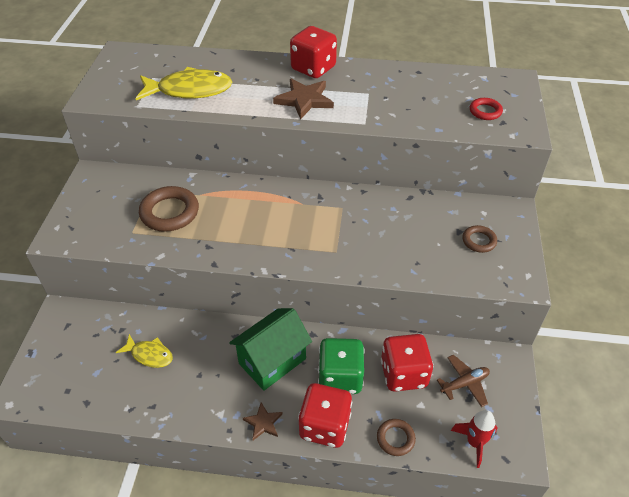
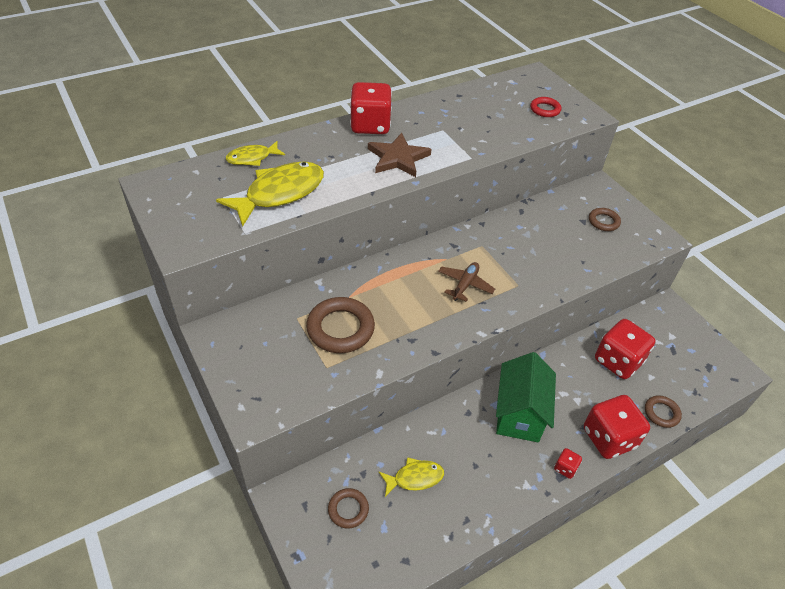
camera: 40 degrees left, 0 degrees up
(88, 346) = (348, 509): none -> brown ring
(201, 59) = (252, 158): none -> yellow fish
(263, 423) = (565, 468): brown star -> red dice
(340, 377) = (580, 393): green dice -> none
(464, 383) = (660, 342): brown plane -> brown plane (465, 285)
(474, 442) = (707, 380): red rocket -> none

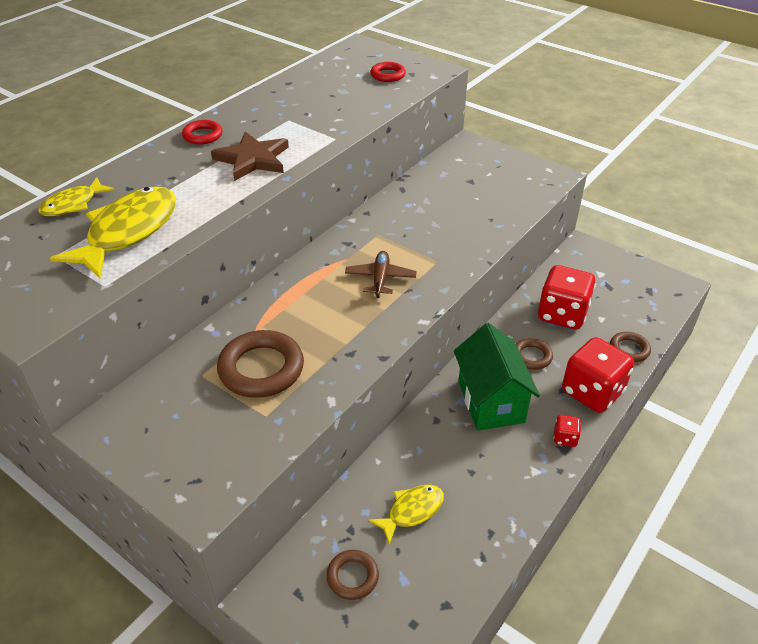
camera: 20 degrees left, 5 degrees down
(370, 125) = (203, 135): red dice -> red ring
(603, 221) = (491, 176): brown ring -> brown ring (531, 356)

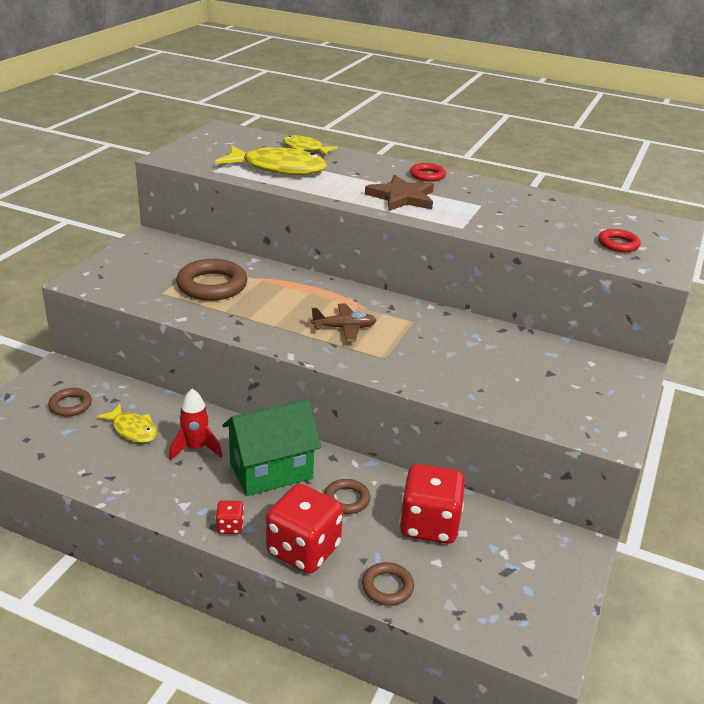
camera: 75 degrees right, 10 degrees down
(451, 456) = (195, 448): none -> red rocket

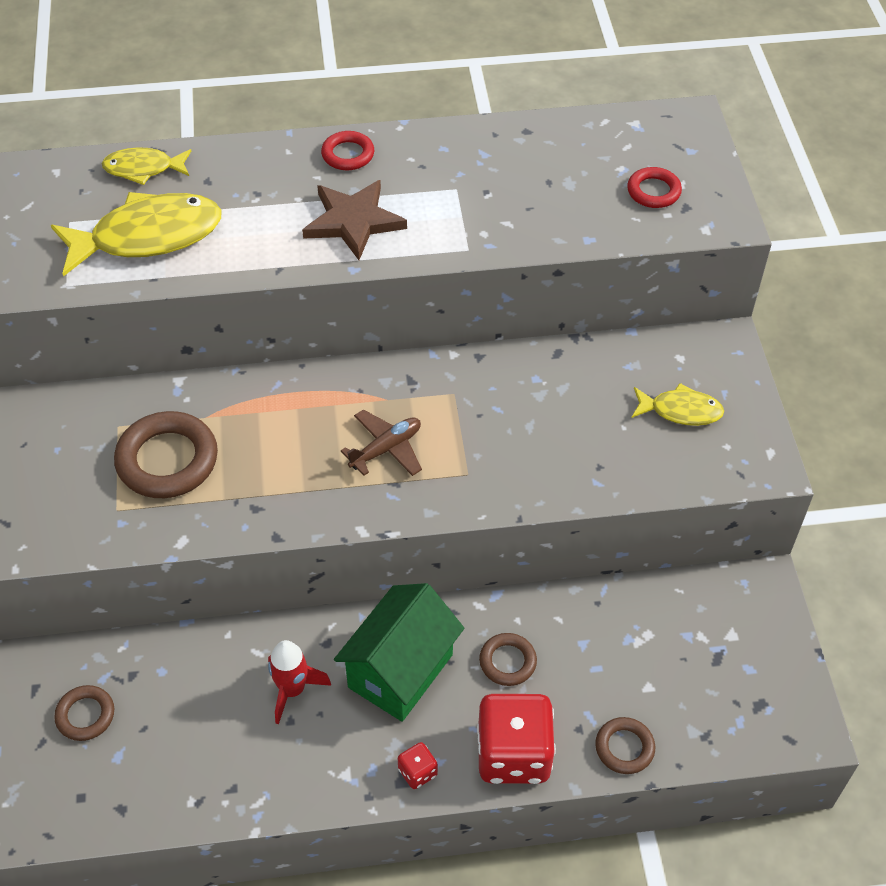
camera: 30 degrees left, 20 degrees up
(133, 430) = (196, 706): yellow fish -> yellow fish (680, 411)
(429, 525) = (610, 644): red dice -> none

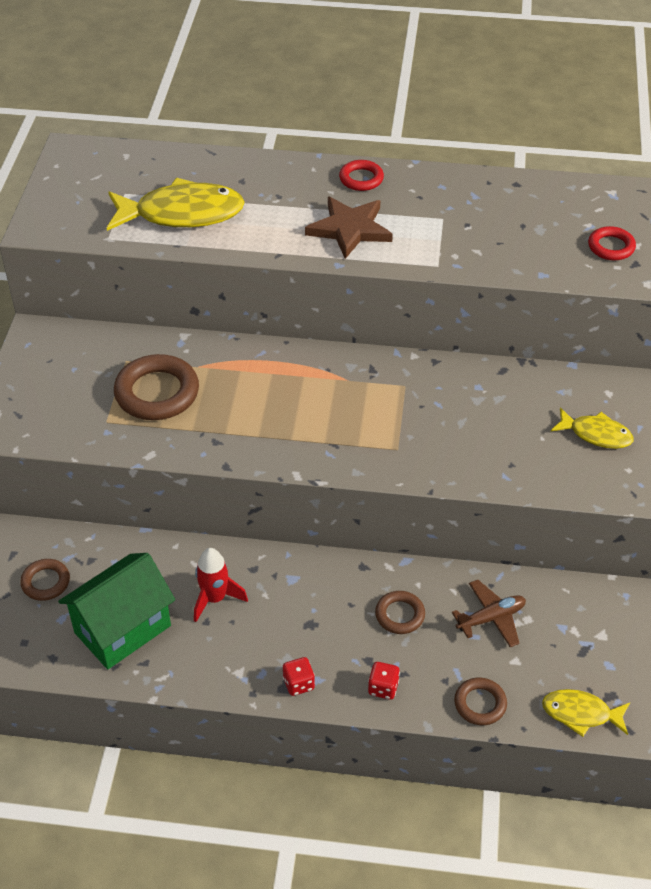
camera: 15 degrees right, 5 degrees down
(143, 169) = (194, 164): yellow fish -> yellow fish (581, 713)
(386, 449) = (335, 417): brown plane -> brown plane (491, 618)
(400, 671) = (308, 603): green house -> green house (122, 629)
(513, 754) = (383, 688): red dice -> red dice, size x0.44

